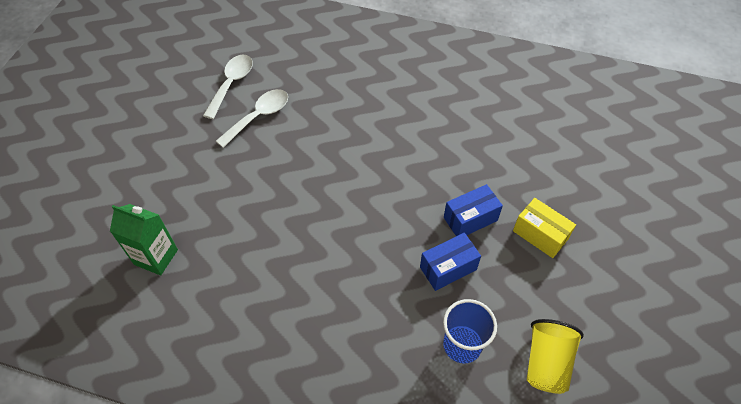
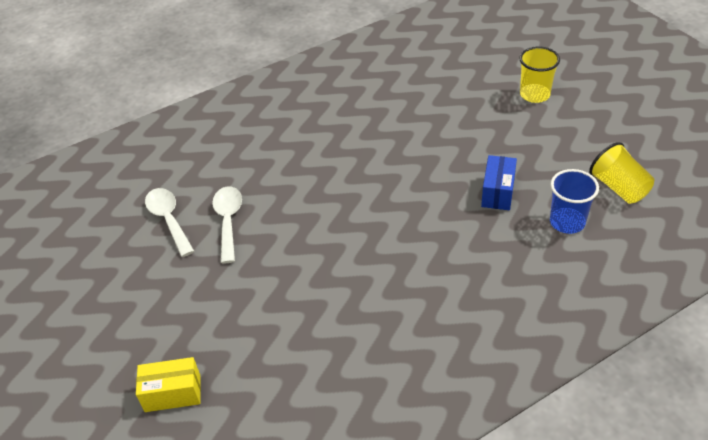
camera: 45 degrees left, 10 degrees down
(156, 257) = (298, 370): green carton -> none
(470, 219) = (468, 156): blue box -> none
(540, 235) = (518, 130): yellow box -> yellow box (172, 393)
(599, 218) = (534, 94): none -> yellow cup

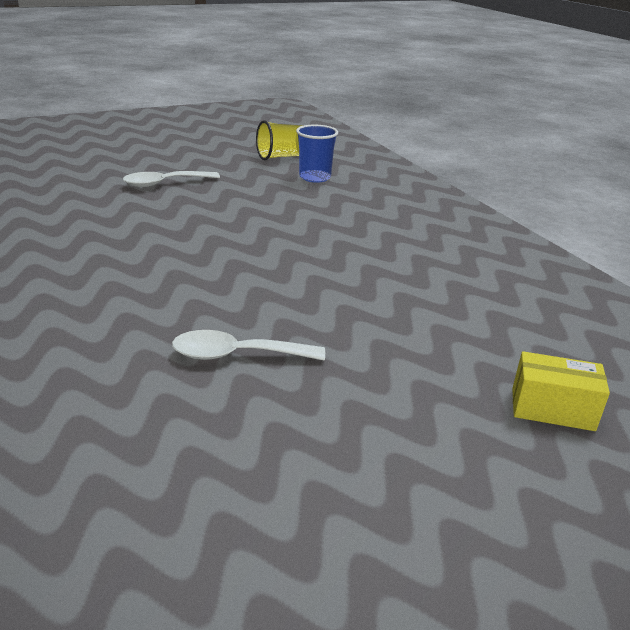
camera: 90 degrees left, 15 degrees down
(169, 219) = (207, 417): white spoon -> white spoon (164, 183)
(172, 393) = (552, 409): yellow box -> yellow box turned 75 degrees counterclockwise
(498, 192) = (265, 195): blue box -> none
(534, 94) = (134, 164): yellow cup -> none

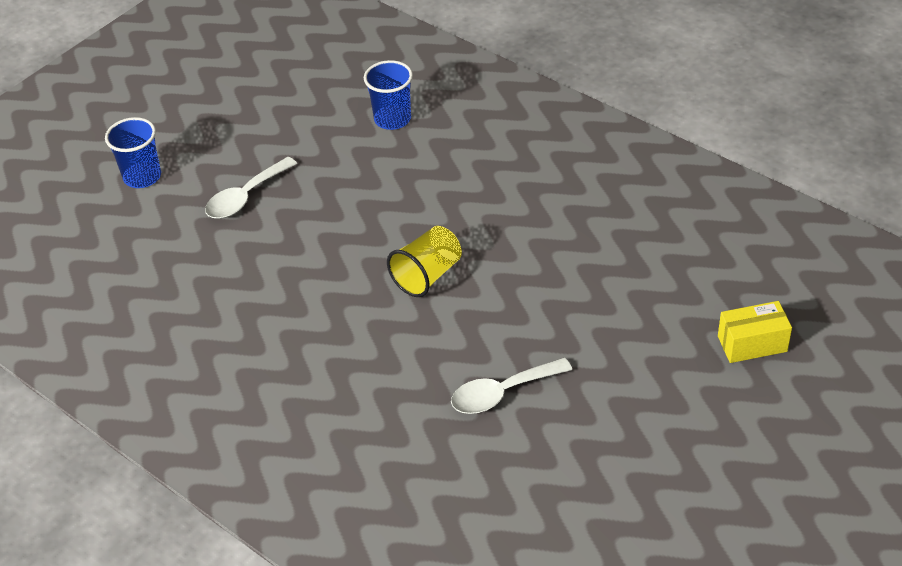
camera: 20 degrees left, 15 degrees up
(110, 158) = (142, 177): none -> blue cup
(282, 157) = (328, 92): yellow cup -> yellow cup (427, 275)

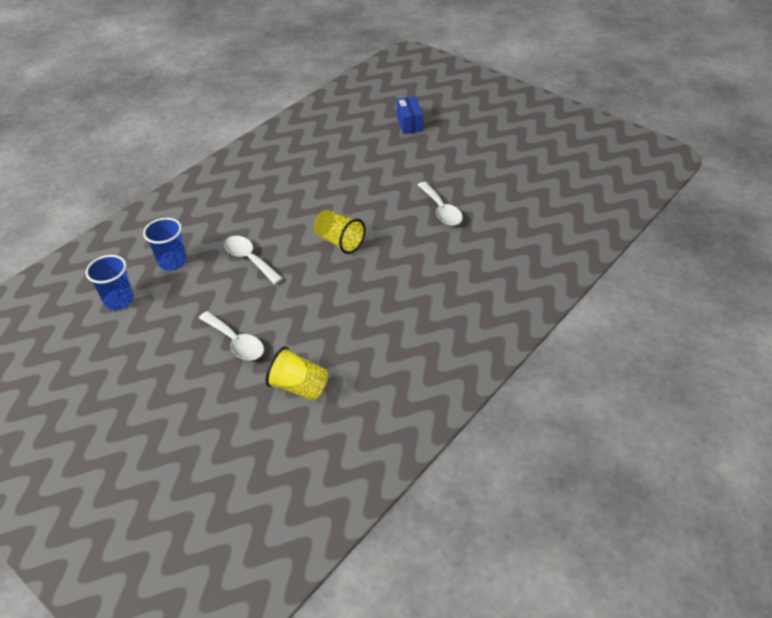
camera: 90 degrees left, 0 degrees up
(142, 177) = (190, 415): blue cup -> blue cup (119, 300)
(166, 261) = (299, 387): none -> yellow cup
(394, 188) = (249, 259): none -> white spoon
(752, 344) = (409, 123): yellow box -> blue box

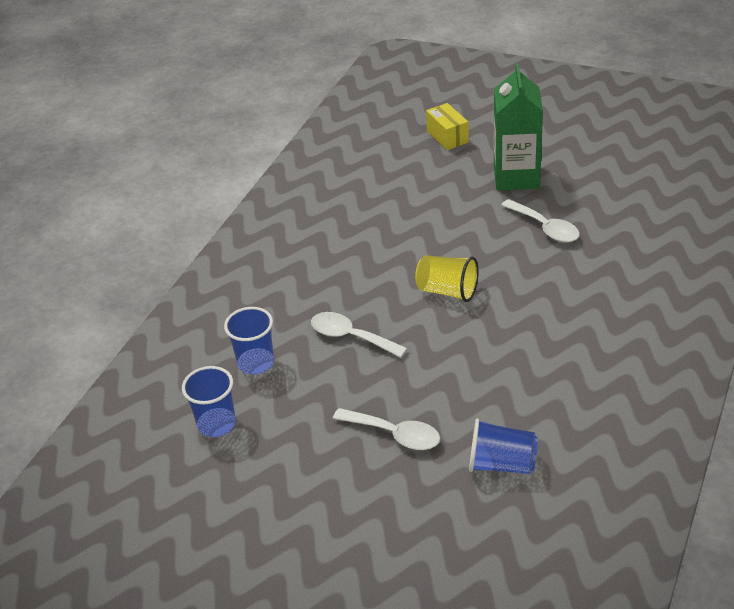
camera: 15 degrees left, 5 degrees down
(299, 387) = (501, 464): yellow cup -> blue cup
(409, 123) = (447, 137): blue box -> yellow box
(443, 165) = (516, 177): none -> green carton

